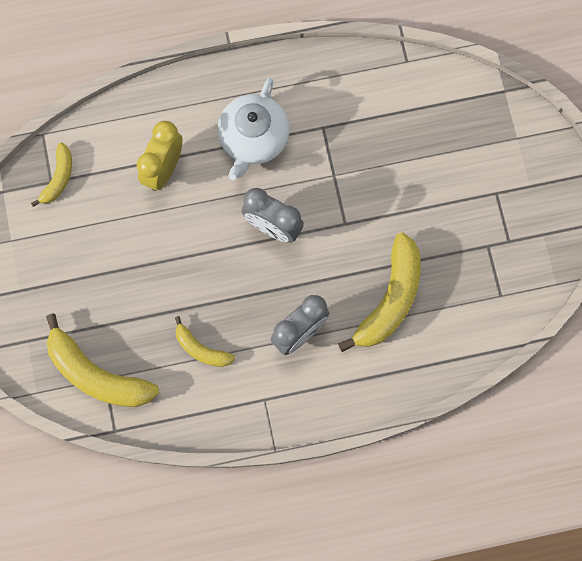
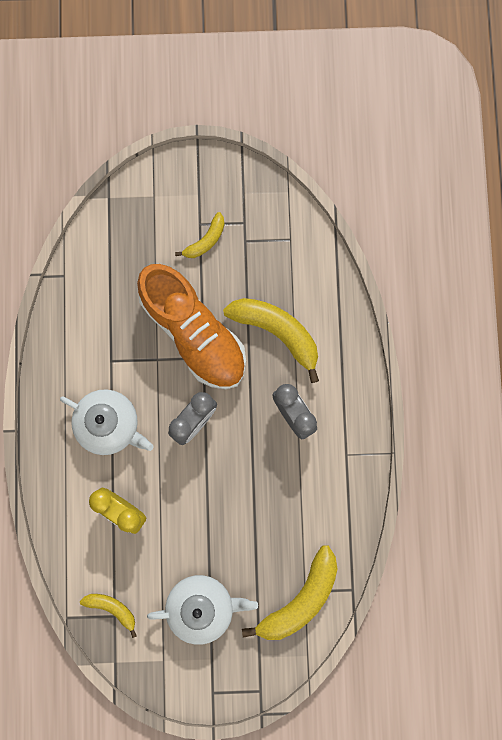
camera: 80 degrees left, 5 degrees up
(73, 271) = (202, 607): none -> white teapot
(201, 349) = (293, 502): yellow banana -> yellow banana (205, 240)
(371, 209) = (194, 333): none -> orange shoe

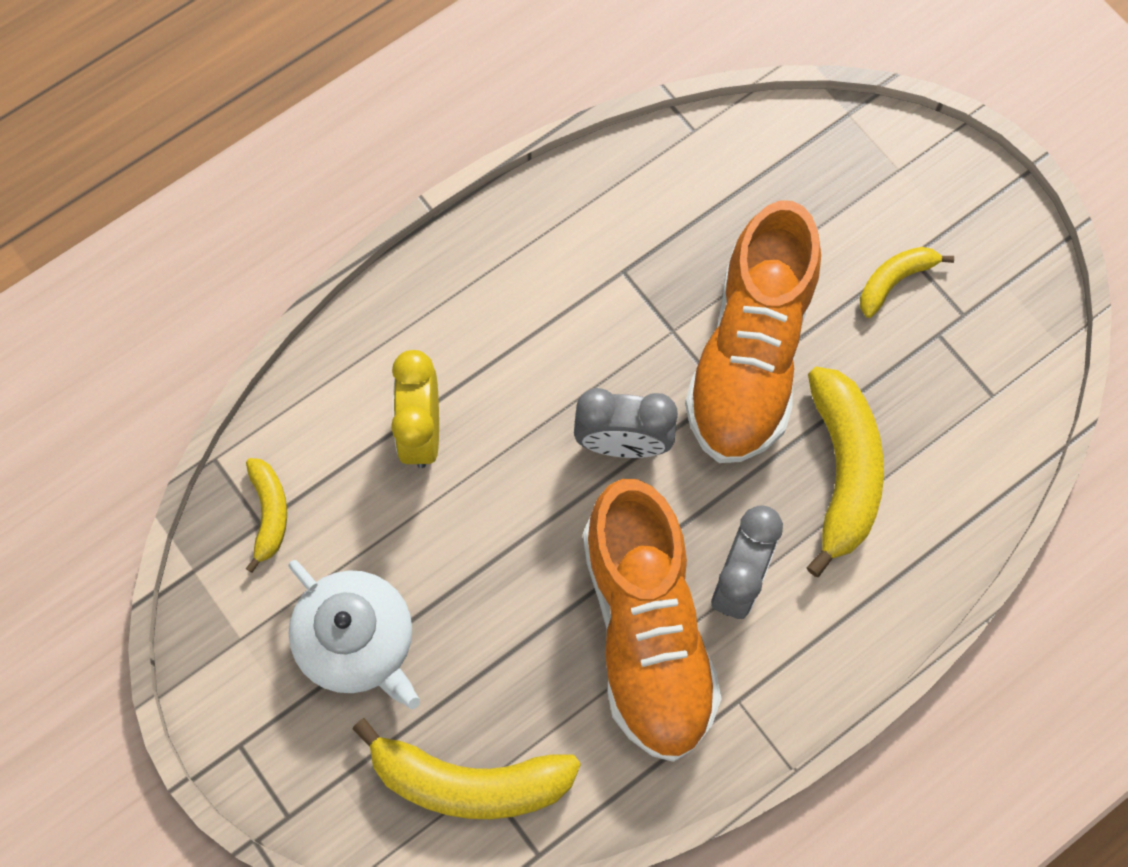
camera: 55 degrees right, 10 degrees down
(109, 424) = (531, 330): white teapot -> none
(205, 240) = (894, 280): yellow banana -> yellow banana turned 135 degrees clockwise
(288, 472) = (647, 631): none -> orange shoe

